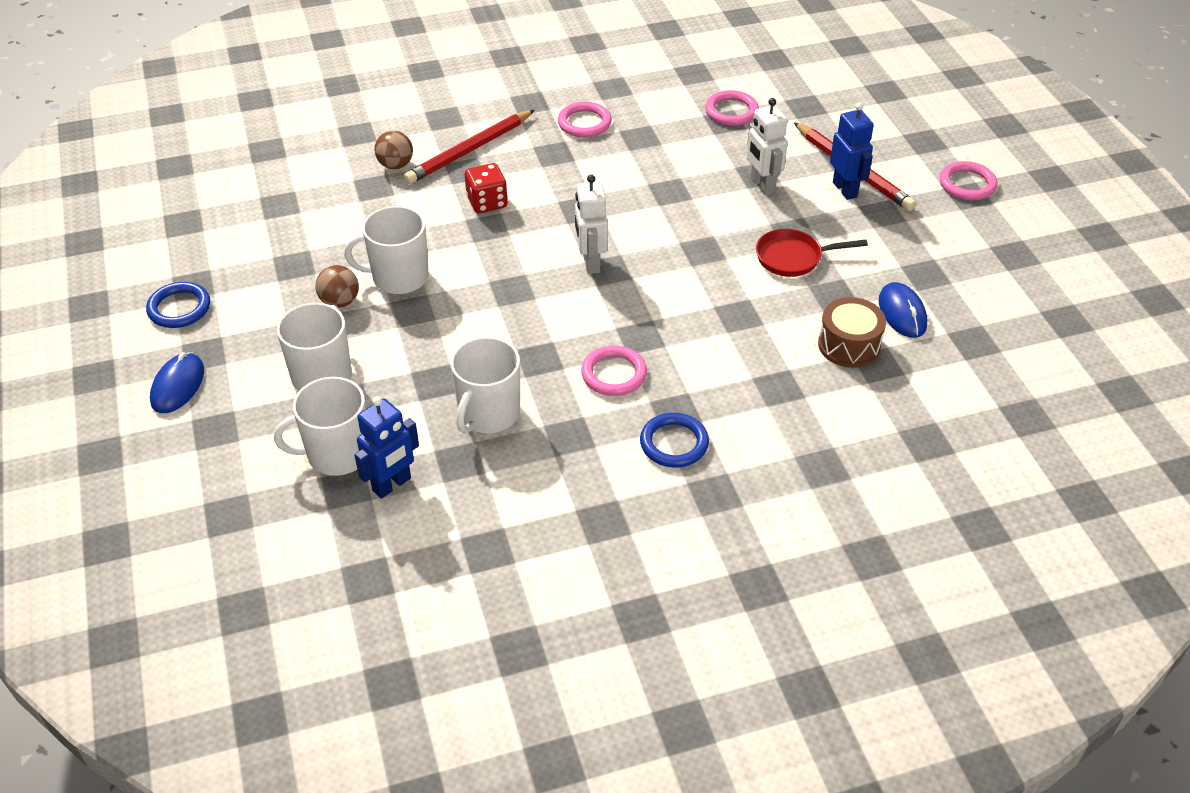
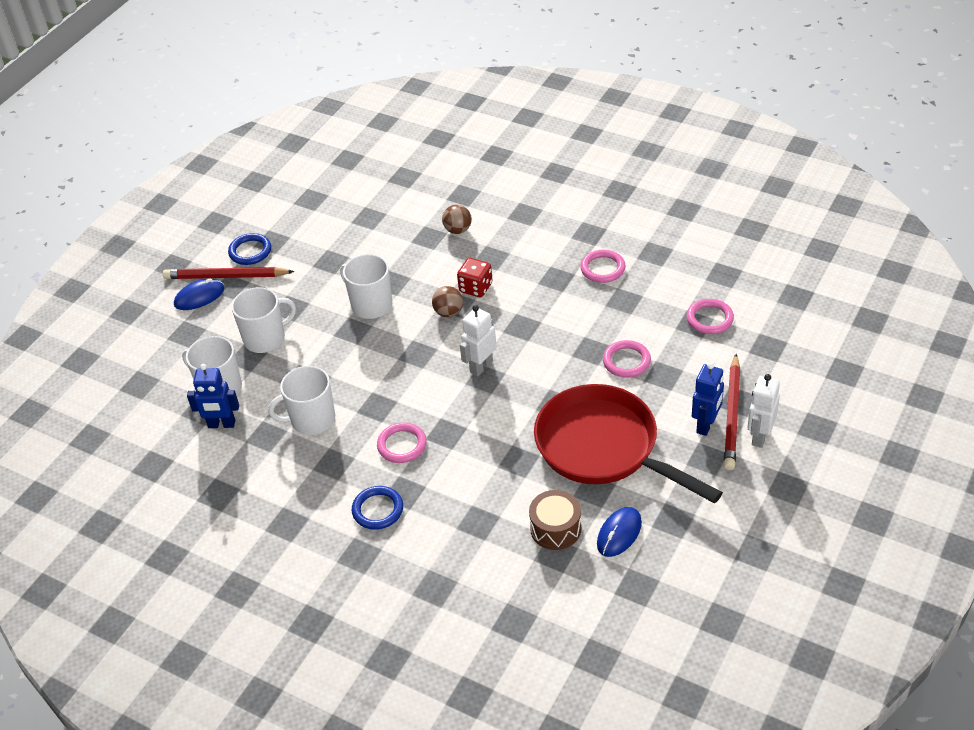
camera: 50 degrees right, 0 degrees up
(340, 302) = (325, 300): brown ball -> brown ball (448, 312)
(469, 151) = (510, 246): red pencil -> red pencil (226, 276)
(762, 185) = (655, 385): white robot -> white robot (759, 436)
(793, 258) = (604, 448): red pan -> red pan, size x2.21
(967, 184) = (799, 479): pink ring -> pink ring (626, 361)

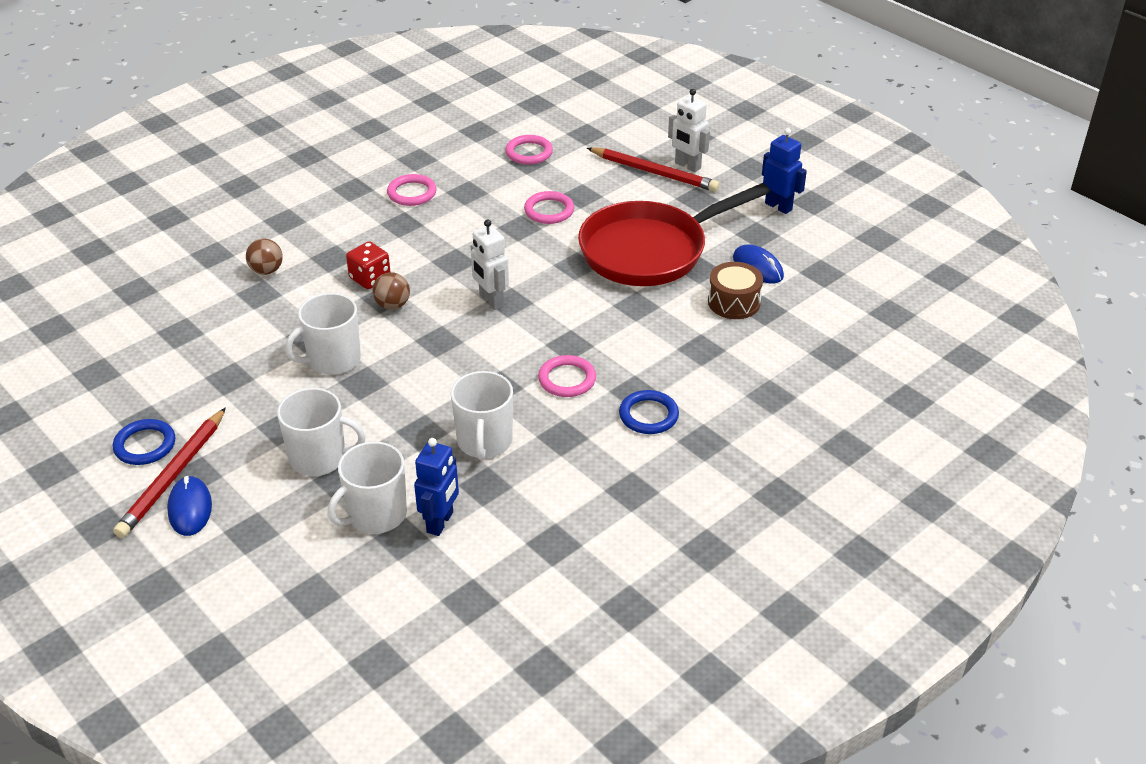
camera: 75 degrees left, 5 degrees down
(265, 338) = (319, 458): white mug -> white mug turned 105 degrees clockwise
(706, 425) = (657, 189): blue robot -> blue robot (778, 206)

